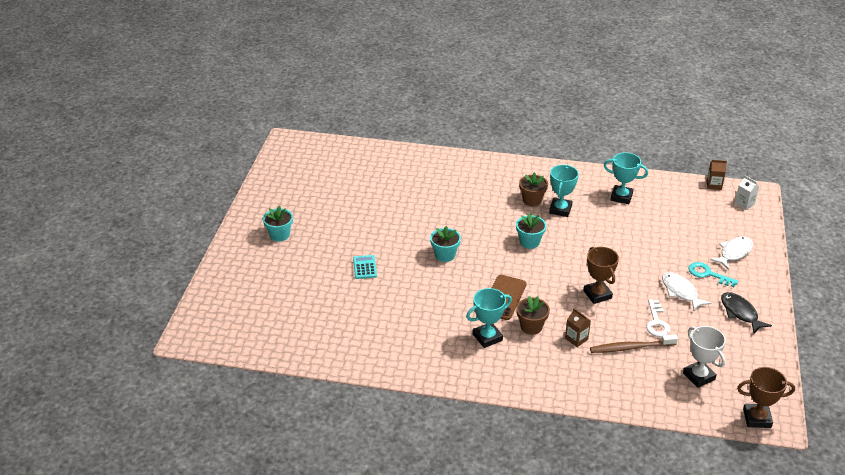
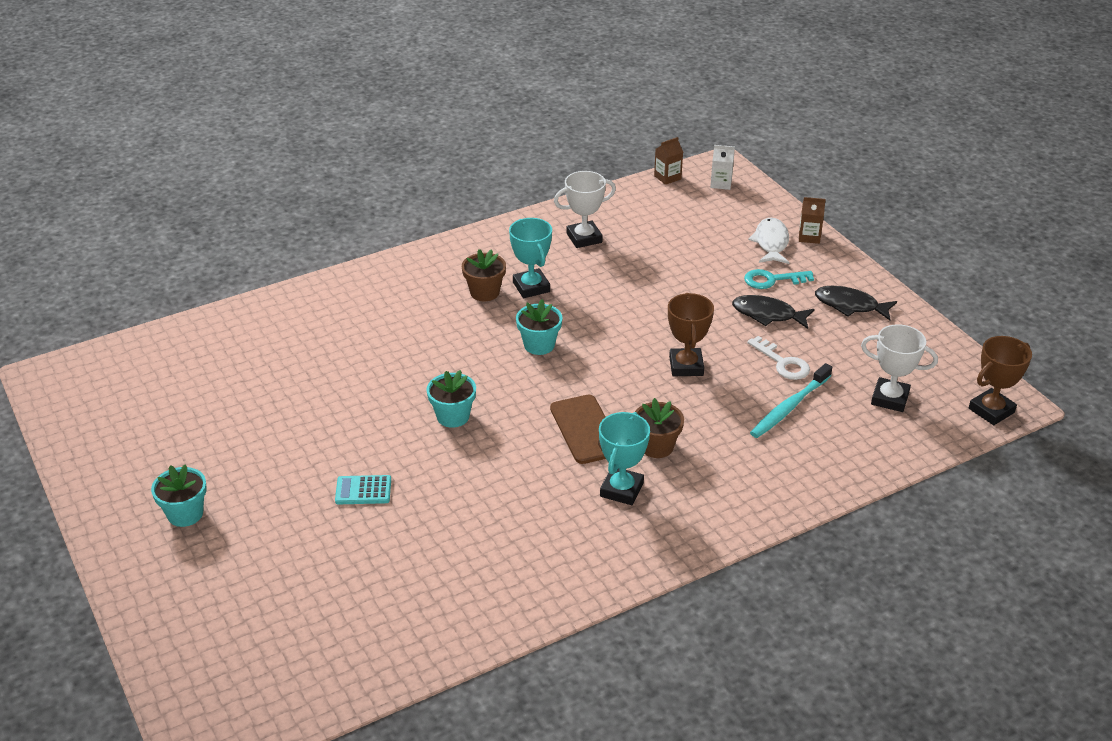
camera: 40 degrees left, 0 degrees up
(365, 267) = (363, 490): turquoise calculator -> turquoise calculator turned 45 degrees counterclockwise
(576, 339) = (722, 431): brown carton -> brown carton (809, 237)
(597, 294) = (686, 366): brown trophy -> brown trophy turned 60 degrees clockwise
(621, 197) = (584, 238): turquoise trophy -> white trophy
(630, 347) = (789, 407): brown toothbrush -> turquoise toothbrush
(681, 292) = (768, 314): white fish -> black fish

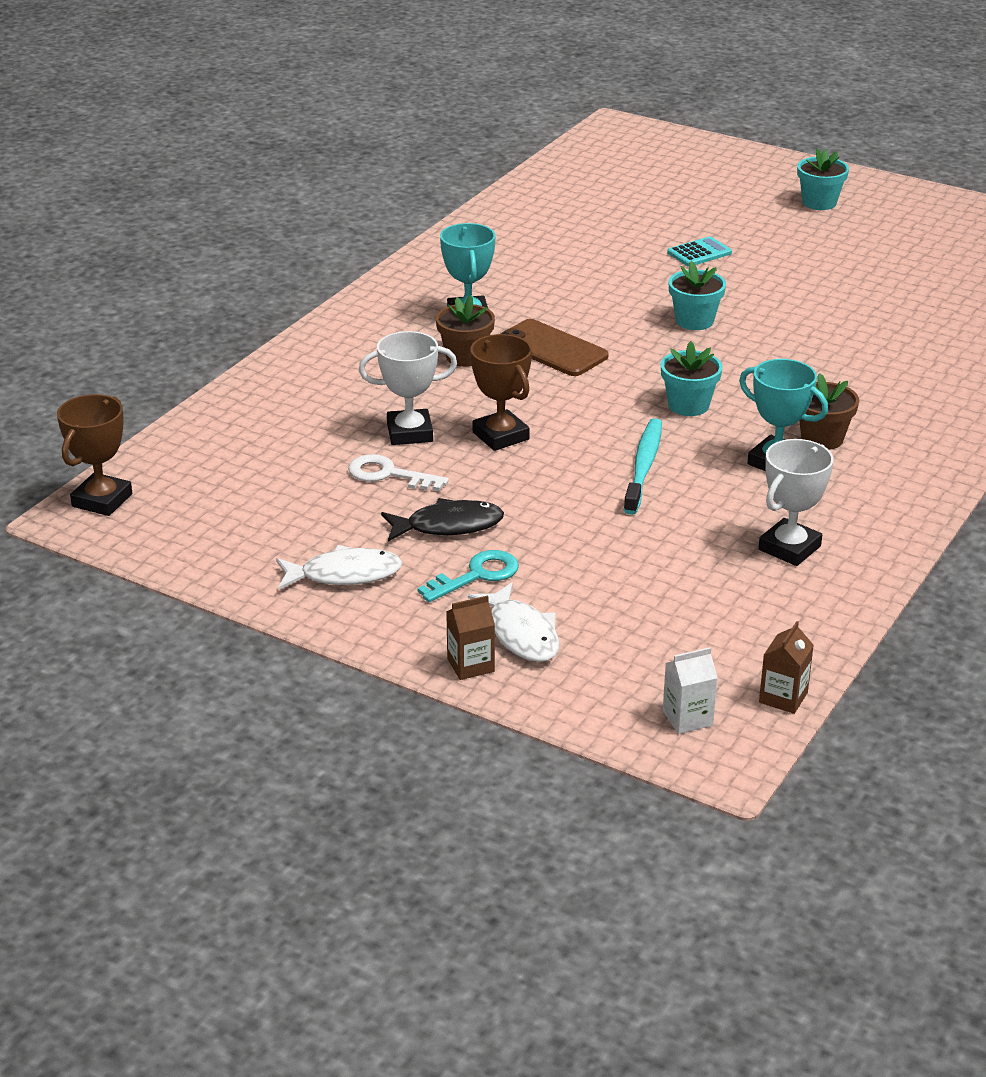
camera: 150 degrees right, 5 degrees down
(789, 407) = (349, 431): turquoise toothbrush -> turquoise toothbrush (644, 466)
(850, 305) = (344, 574): black fish -> white fish
(890, 398) = (234, 475): white trophy -> white trophy (410, 433)

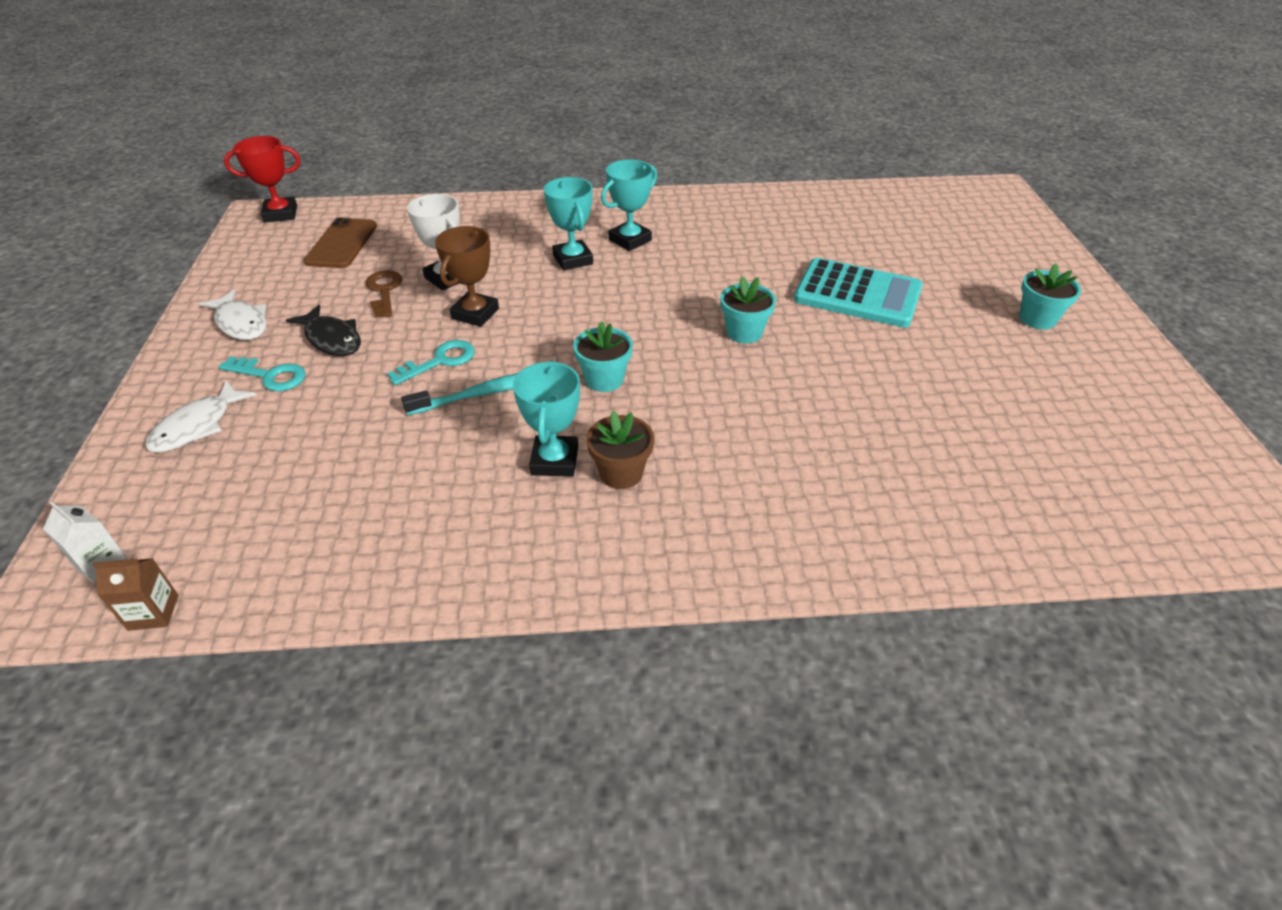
camera: 55 degrees right, 10 degrees up
(102, 500) = (280, 214): brown trophy -> red trophy
(388, 474) = (384, 291): white key -> brown key
(465, 357) = (573, 259): brown flower pot -> turquoise trophy
(470, 665) = (143, 419): brown carton -> none
(551, 349) = (623, 287): brown phone -> brown phone (342, 244)
(563, 476) = (440, 361): none -> turquoise key
(699, 253) = (857, 294): turquoise calculator -> turquoise calculator, size x2.17
(789, 548) = (413, 523): white trophy -> none

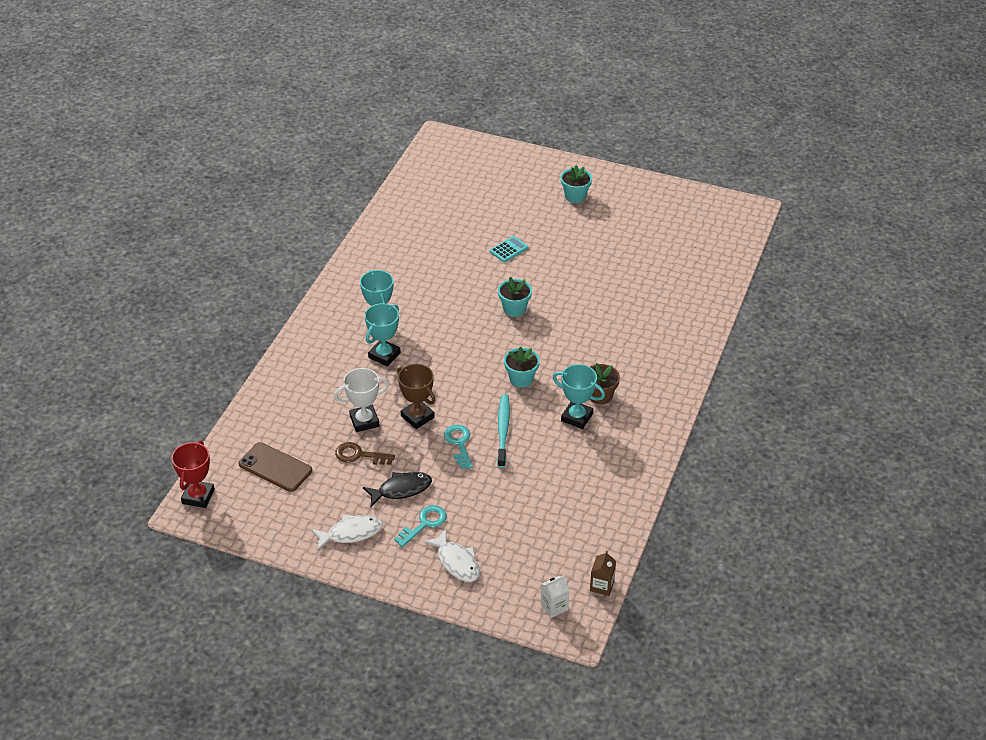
camera: 65 degrees left, 0 degrees up
(573, 259) = (384, 355): turquoise trophy -> turquoise trophy turned 60 degrees counterclockwise
(857, 294) = (509, 249): turquoise calculator -> turquoise calculator, size x0.46

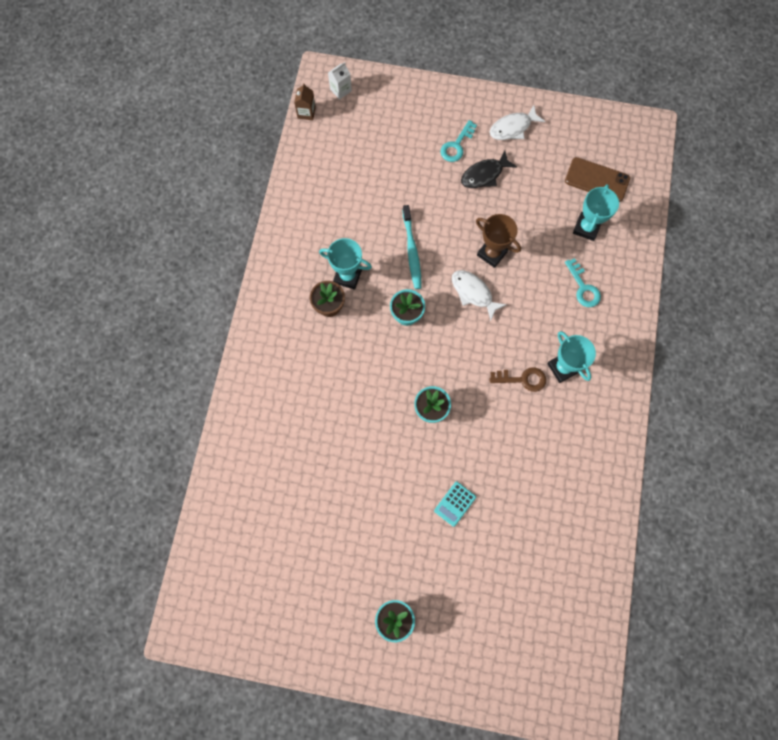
camera: 170 degrees right, 30 degrees up
(198, 496) = (648, 142): red trophy -> none
(359, 455) = (530, 203): brown key -> brown key (522, 379)
(364, 421) = (538, 241): white trophy -> none
(384, 355) = (544, 323): turquoise trophy -> turquoise trophy (586, 228)
(456, 562) = (422, 116): white fish -> white fish (473, 293)
(459, 443) = (447, 230): turquoise key -> turquoise key (583, 287)

